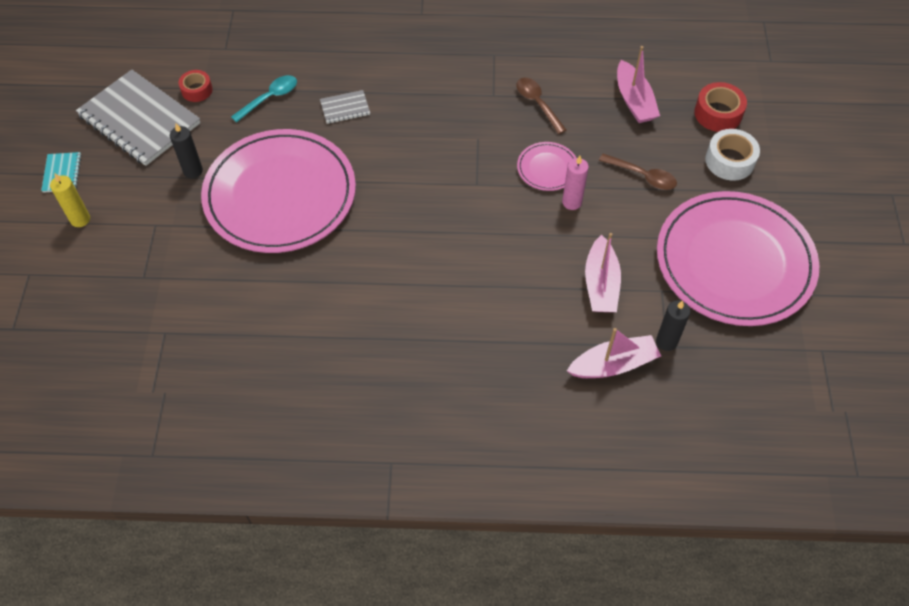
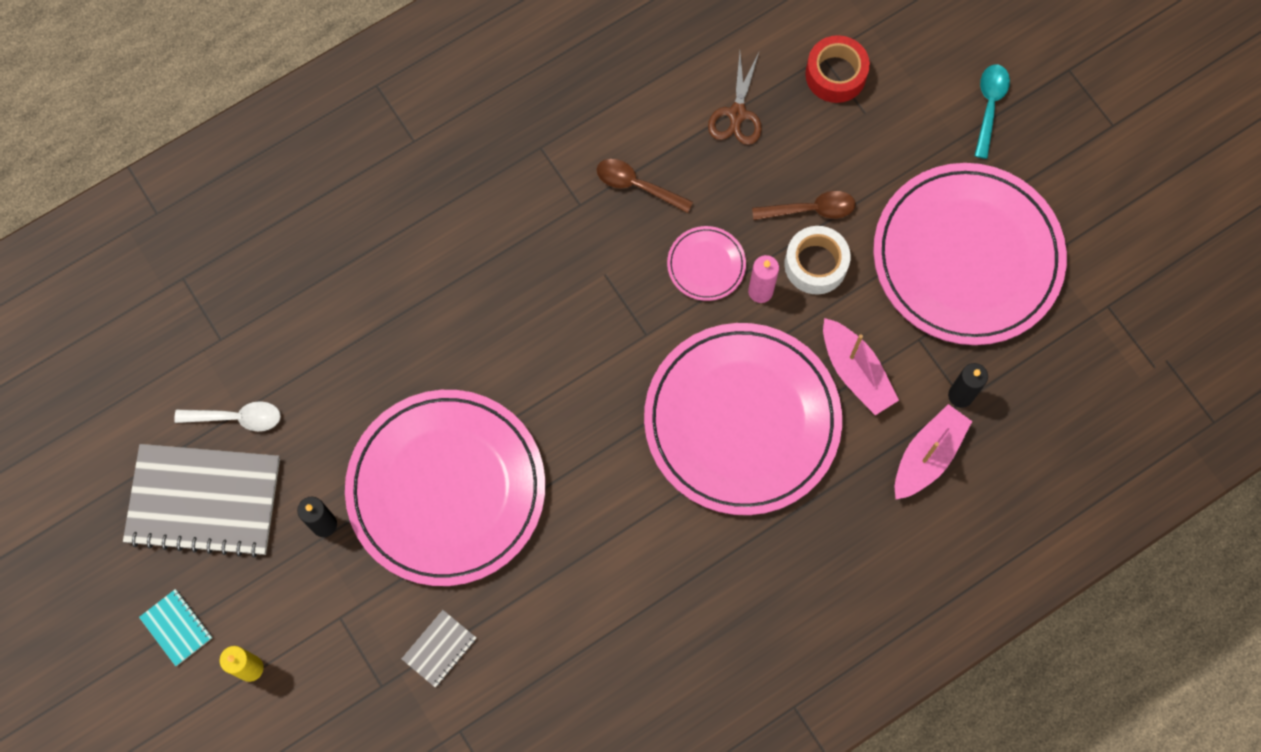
camera: 35 degrees left, 15 degrees up
(197, 90) = (236, 418): red tape -> white spoon
(269, 98) = (331, 373): turquoise spoon -> turquoise spoon (989, 106)
(345, 108) = (428, 330): grey notebook -> grey notebook (439, 648)
(499, 267) = (742, 421): none -> pink plate
(634, 101) = (737, 114): pink boat -> brown scissors
(729, 161) = (886, 131): white tape -> white tape (815, 264)

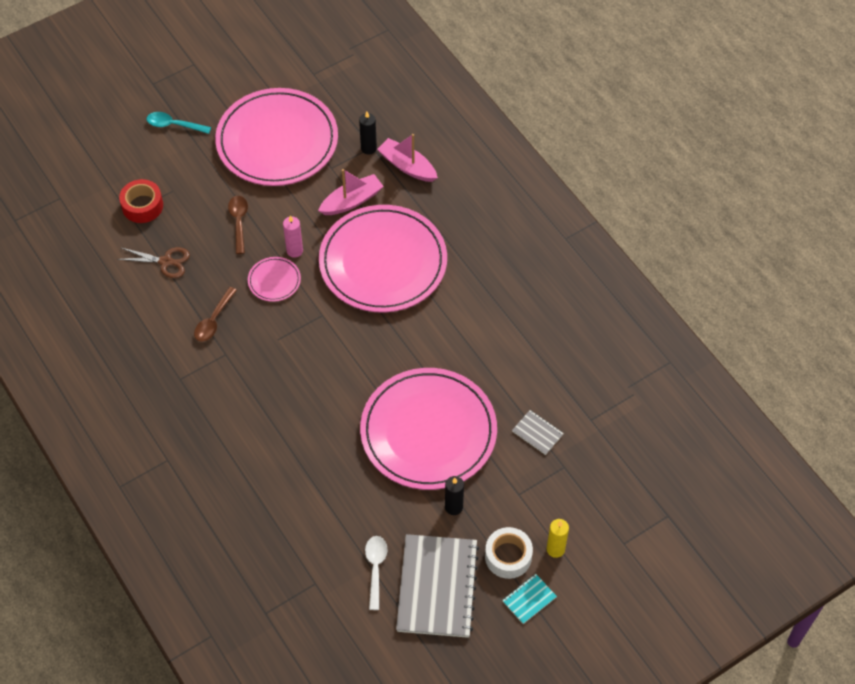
camera: 90 degrees left, 15 degrees down
(815, 264) = (277, 220): white tape -> white tape (508, 556)

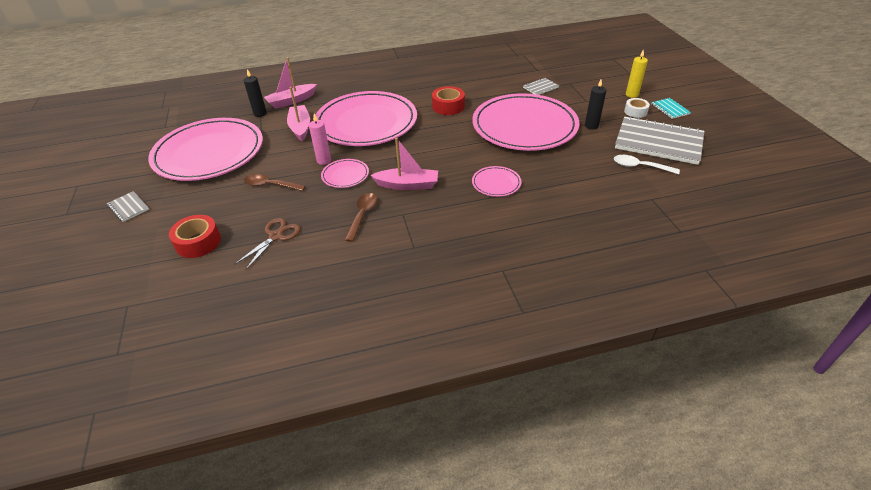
camera: 70 degrees left, 15 degrees down
(174, 125) = (128, 207): turquoise spoon -> grey notebook
(214, 320) = (362, 215): brown spoon -> brown spoon turned 120 degrees counterclockwise
(274, 343) = (407, 185): none -> pink boat
(300, 426) = (496, 183): none -> pink plate
(449, 336) = (448, 106): none -> red tape
(508, 556) = (635, 111): white tape -> white tape, size x0.66

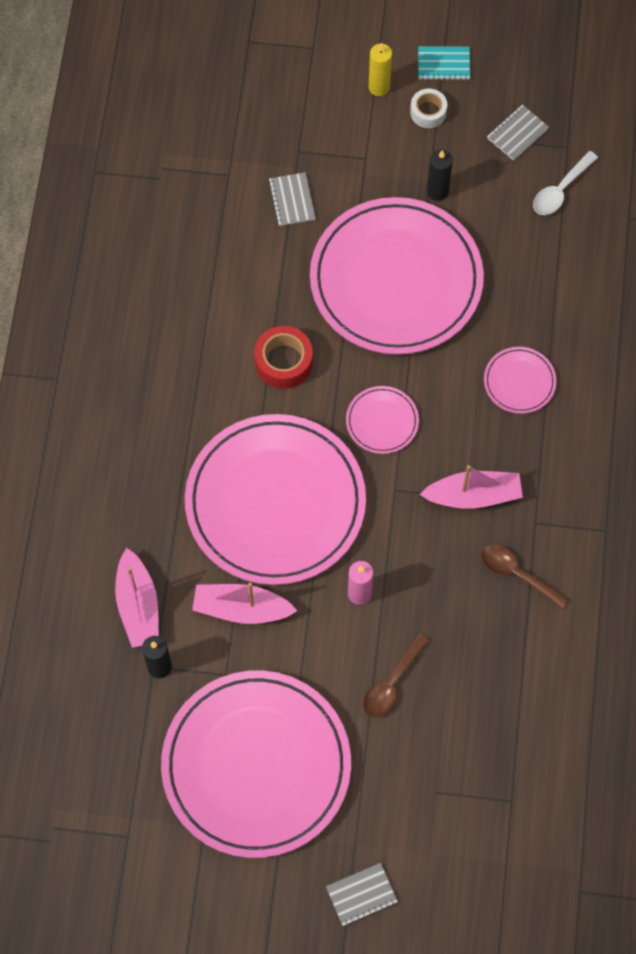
camera: 70 degrees left, 25 degrees up
(198, 242) = (488, 797): red tape -> none
(275, 236) = (516, 694): brown scissors -> none
(345, 175) = (412, 572): pink plate -> pink plate (382, 421)
(407, 185) = (473, 495): pink boat -> pink boat turned 60 degrees clockwise
(658, 142) = (517, 133): grey notebook -> grey notebook, size x0.44

